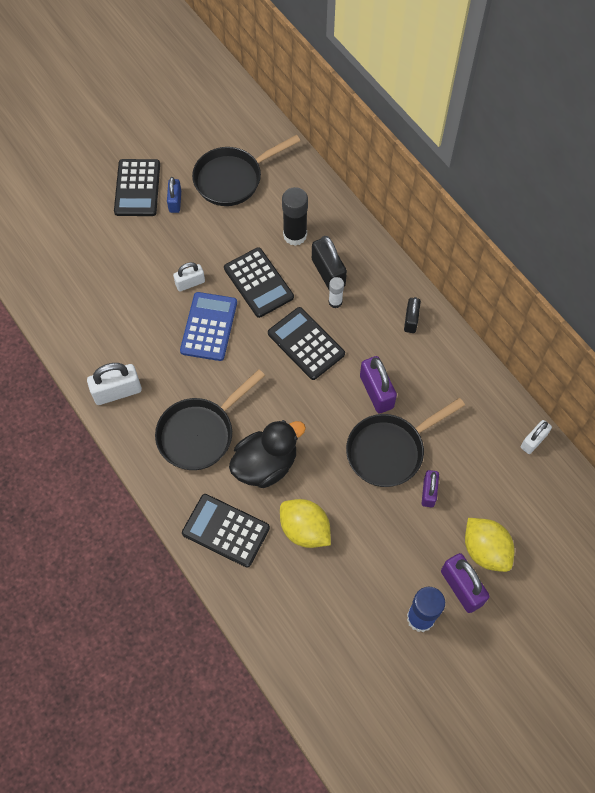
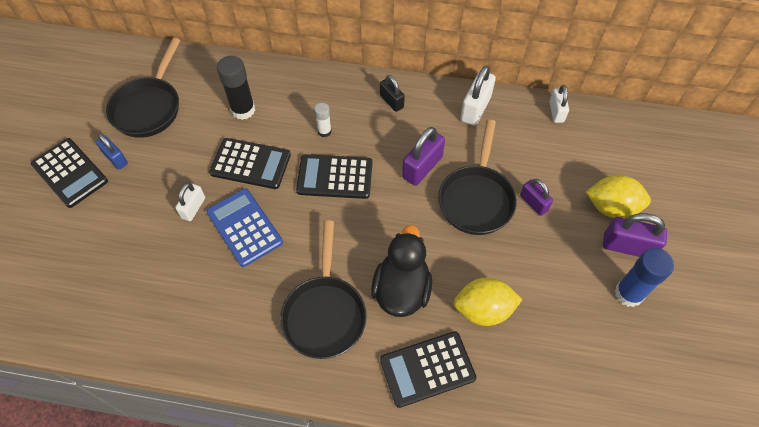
camera: 45 degrees left, 5 degrees down
(117, 391) = (218, 344): white padlock -> white padlock (475, 108)
(328, 273) = (297, 116): black padlock -> none
(376, 392) = (422, 167): purple padlock -> purple padlock turned 75 degrees counterclockwise

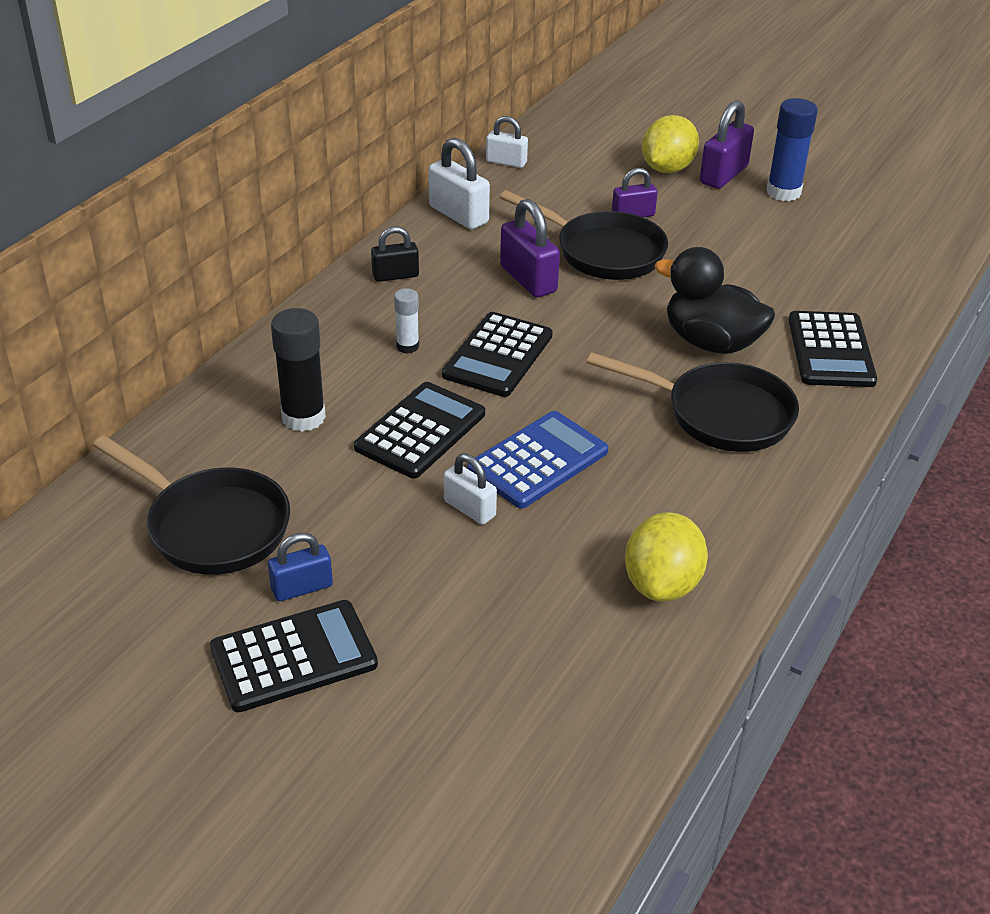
camera: 70 degrees left, 20 degrees down
(244, 227) = (538, 460): blue calculator -> blue calculator turned 150 degrees clockwise
(483, 310) = (765, 289): yellow lemon -> yellow lemon (662, 584)

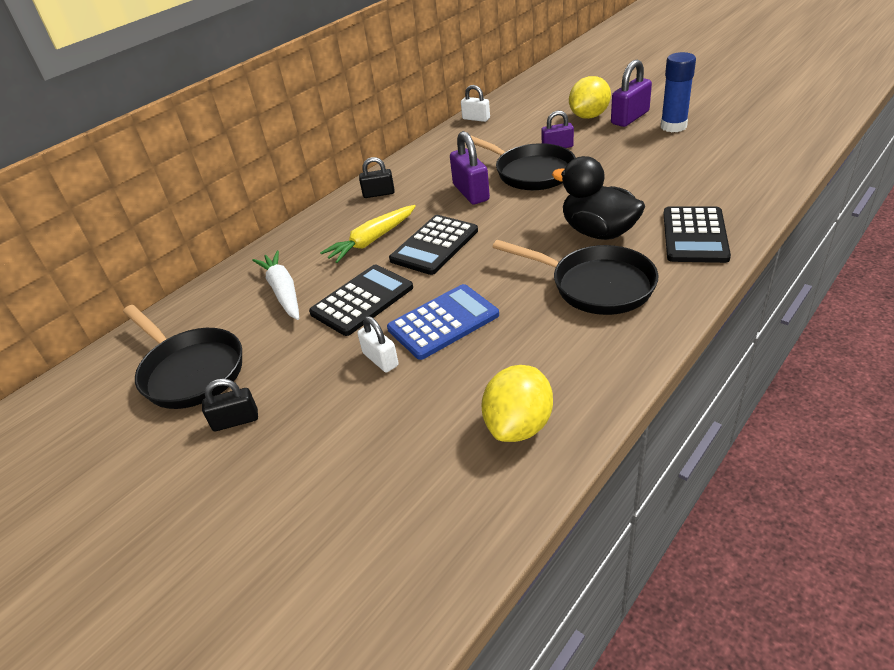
camera: 15 degrees right, 0 degrees up
(294, 656) = (209, 478): black calculator -> none
(302, 588) = (235, 421): blue padlock -> black padlock
(303, 417) = (283, 291): black glue stick -> white carrot
(407, 346) = (372, 240): white glue stick -> yellow carrot
(458, 215) = (434, 153): white padlock -> none

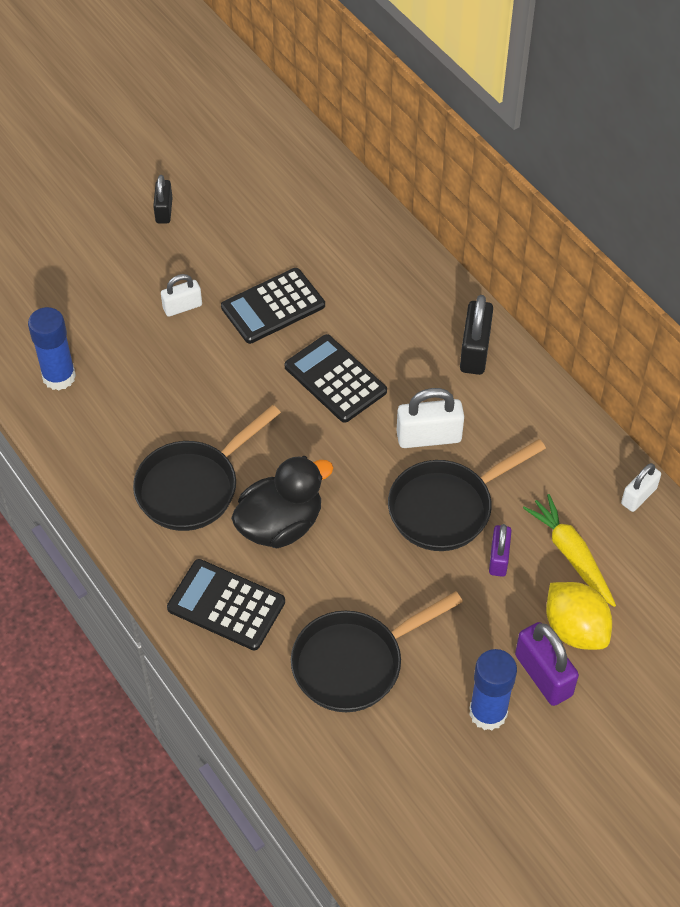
camera: 100 degrees right, 15 degrees up
(190, 371) = (240, 183): black pan -> black pan (354, 663)
(283, 291) = (321, 250): white carrot -> none
(362, 300) = (273, 306): black calculator -> black calculator turned 90 degrees clockwise
(372, 240) = (374, 329): yellow carrot -> yellow carrot (571, 555)
(379, 193) = (475, 351): black padlock -> black padlock, size x1.57
(443, 322) = (206, 359): blue calculator -> none
(471, 192) = (429, 437): purple padlock -> white padlock
(519, 425) = (59, 377): yellow lemon -> blue glue stick

